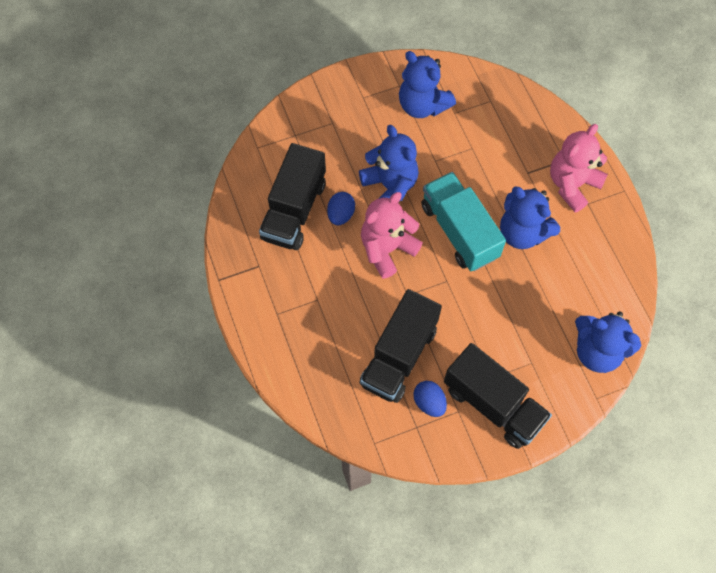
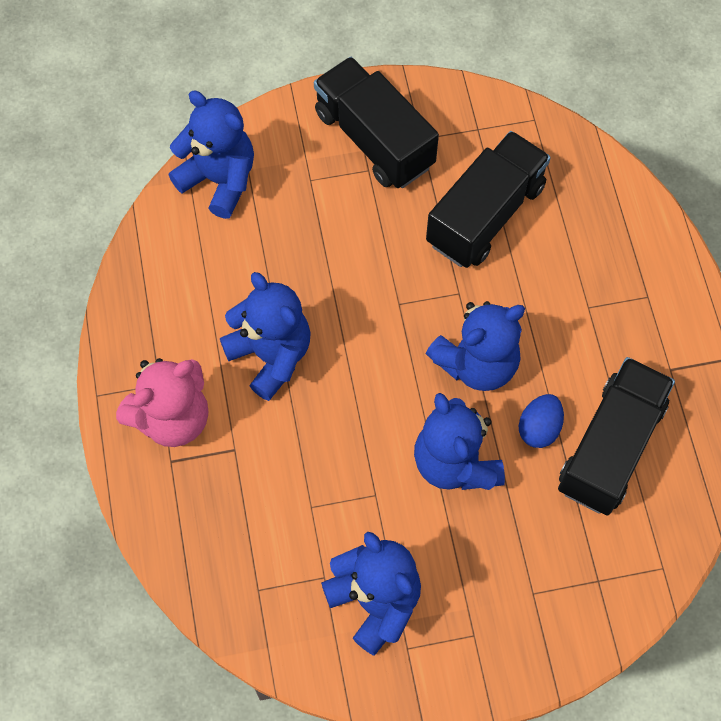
camera: 170 degrees left, 0 degrees up
(387, 249) = (477, 363): pink teddy bear -> blue teddy bear
(429, 402) = (456, 153): blue egg -> none
(459, 231) = (364, 373): turquoise truck -> none

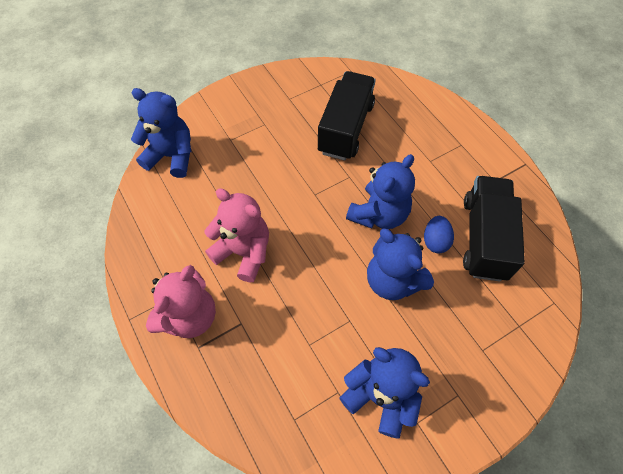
camera: 20 degrees left, 5 degrees down
(271, 355) = (244, 252): blue teddy bear -> pink teddy bear
(374, 139) = (261, 106): black truck -> none

